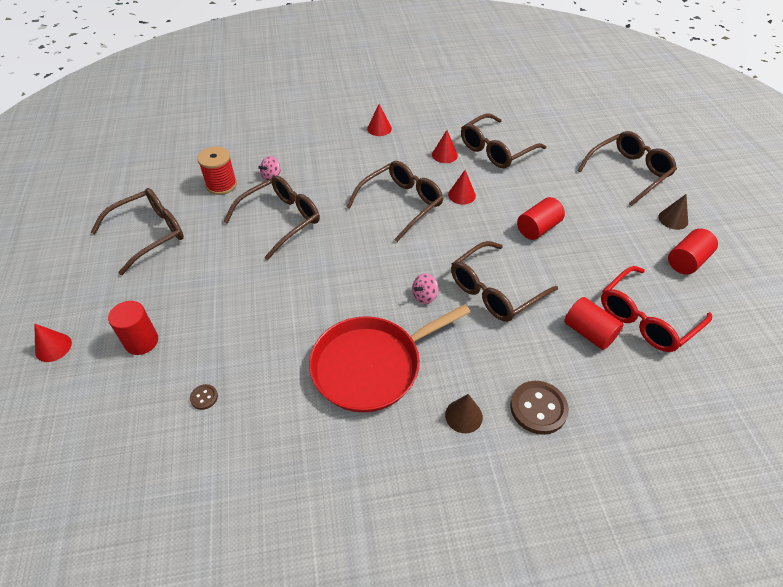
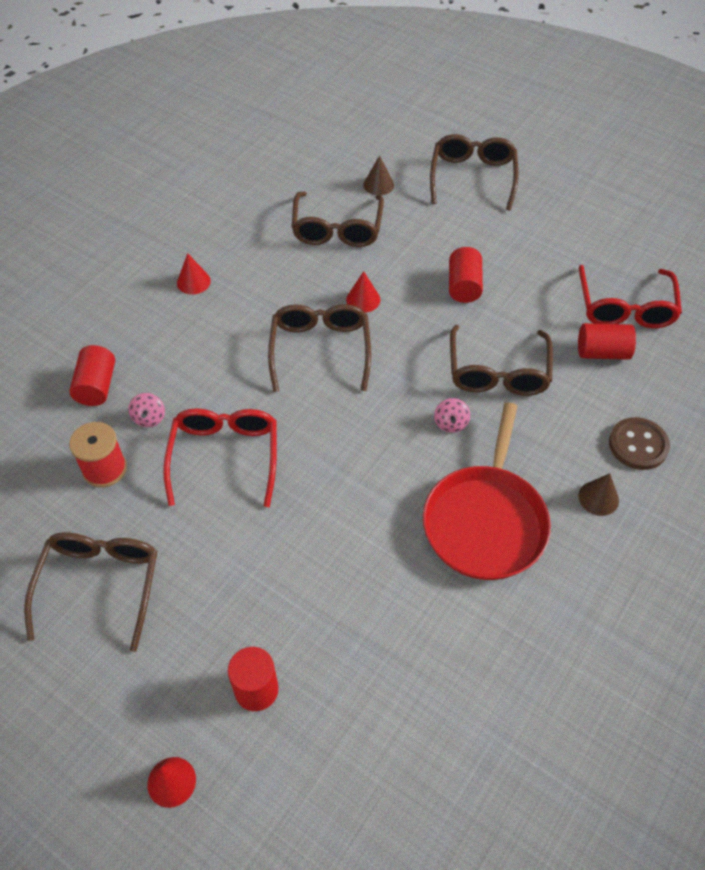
camera: 45 degrees left, 5 degrees up
(204, 397) = (387, 678): brown button -> none
(281, 220) = (225, 456): brown glasses -> red glasses
(444, 155) = (296, 267): red cone -> none
(673, 219) = (551, 201): brown cone -> brown cone (378, 185)
(687, 261) = (599, 234): red cylinder -> red cylinder (96, 386)

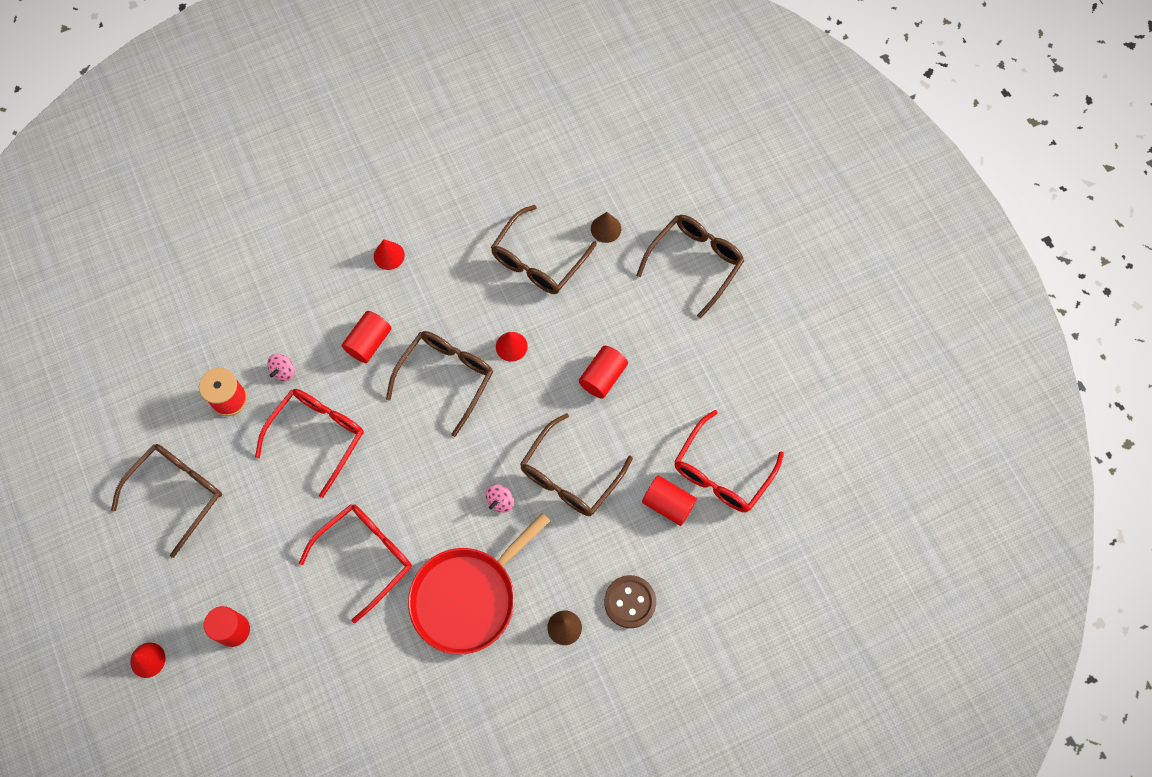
camera: 30 degrees right, 15 degrees up
(96, 386) = (262, 320): red cylinder -> red cylinder (369, 342)
(354, 538) = (366, 556): none -> red glasses

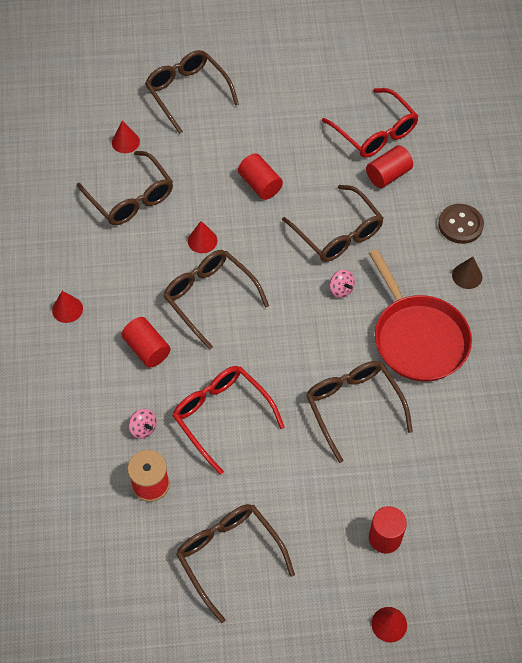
camera: 70 degrees left, 10 degrees down
(366, 556) = (353, 407): red glasses -> brown glasses
(606, 228) = (125, 142): brown cone -> red cone

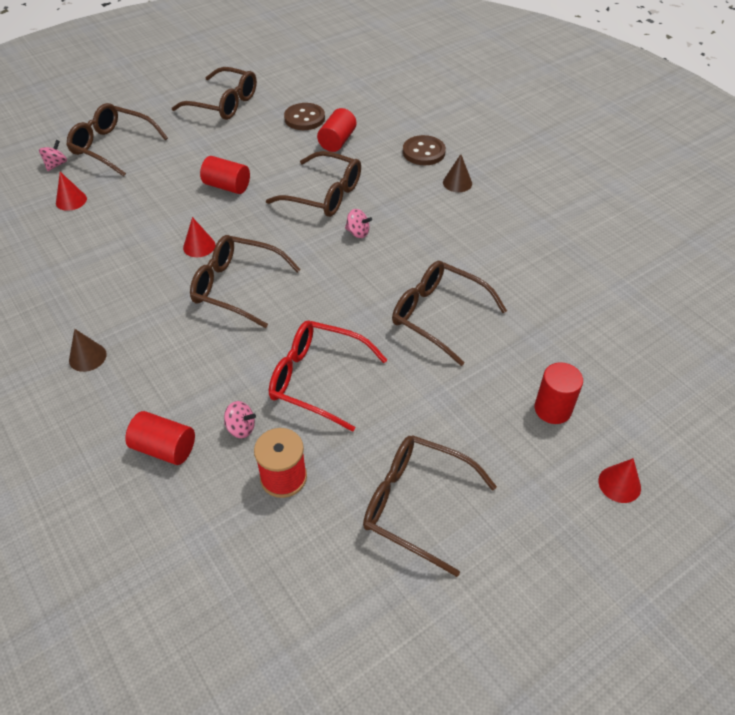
camera: 30 degrees left, 10 degrees down
(67, 309) = (87, 357): red cone -> brown cone
(131, 94) = (56, 165): none -> pink spinning top
(131, 198) = (103, 240): brown glasses -> brown glasses (224, 103)
(147, 349) = (199, 355): red cylinder -> red cylinder (164, 448)
(375, 132) = (304, 118): red glasses -> brown button
(418, 338) = (453, 240): red pan -> none

